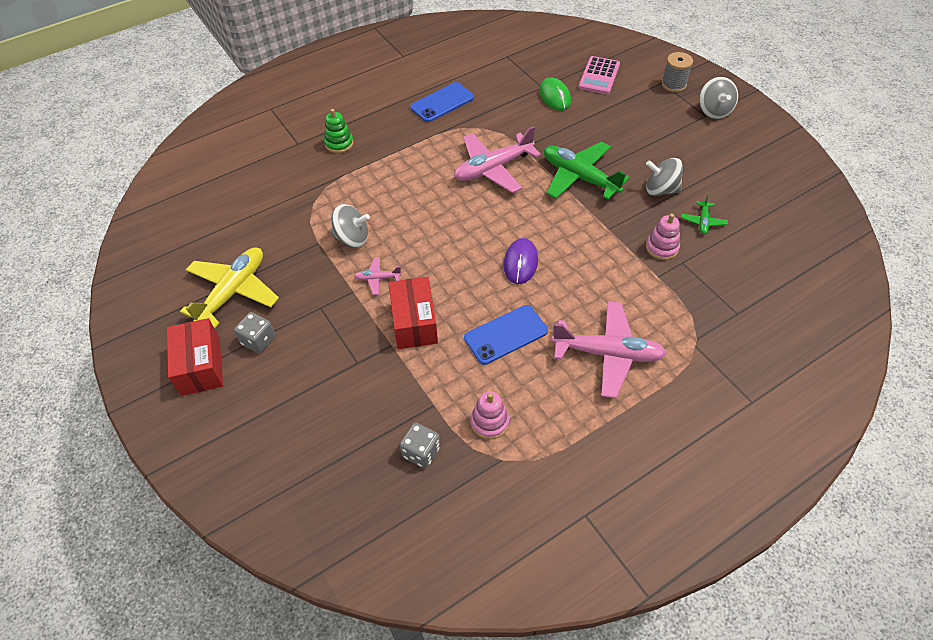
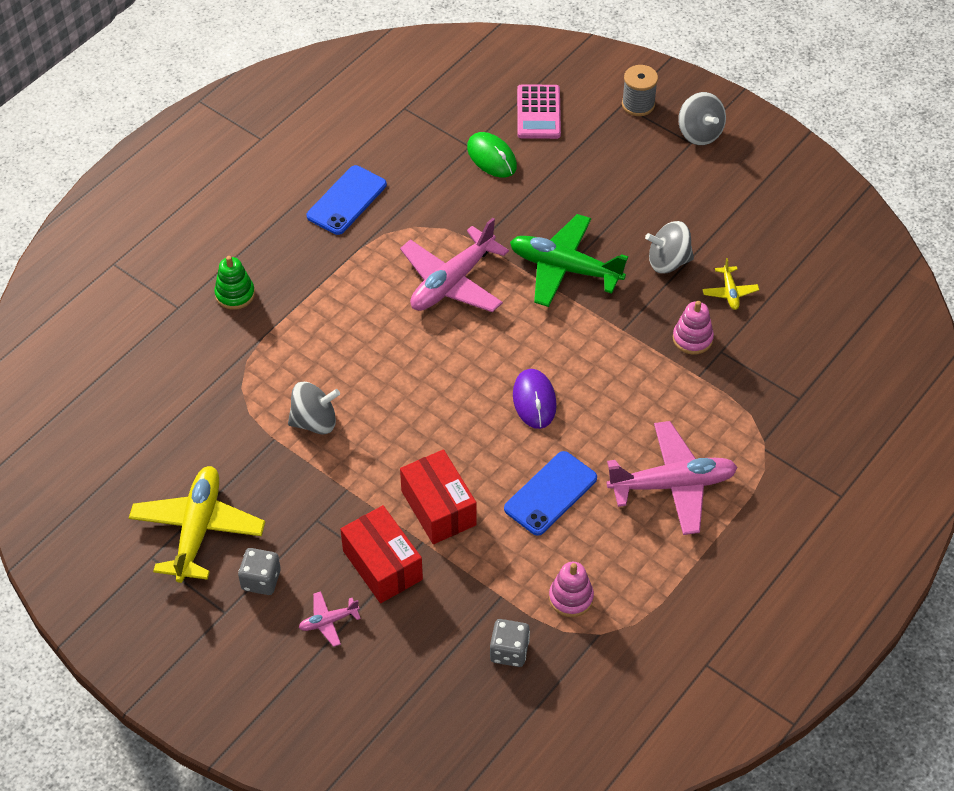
camera: 20 degrees left, 0 degrees up
(200, 366) = (206, 629): red box -> red box (382, 565)
(378, 278) = (370, 465): pink plane -> pink plane (328, 621)
(703, 221) = (729, 292): green plane -> yellow plane

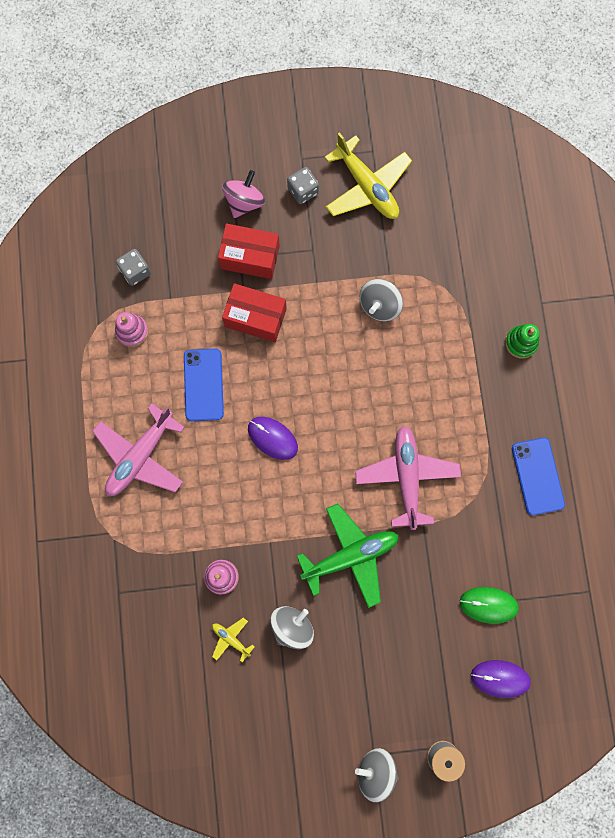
camera: 135 degrees right, 25 degrees up
(328, 621) = (244, 202): pink plane -> pink spinning top
(538, 112) = (500, 678): pink calculator -> purple mouse

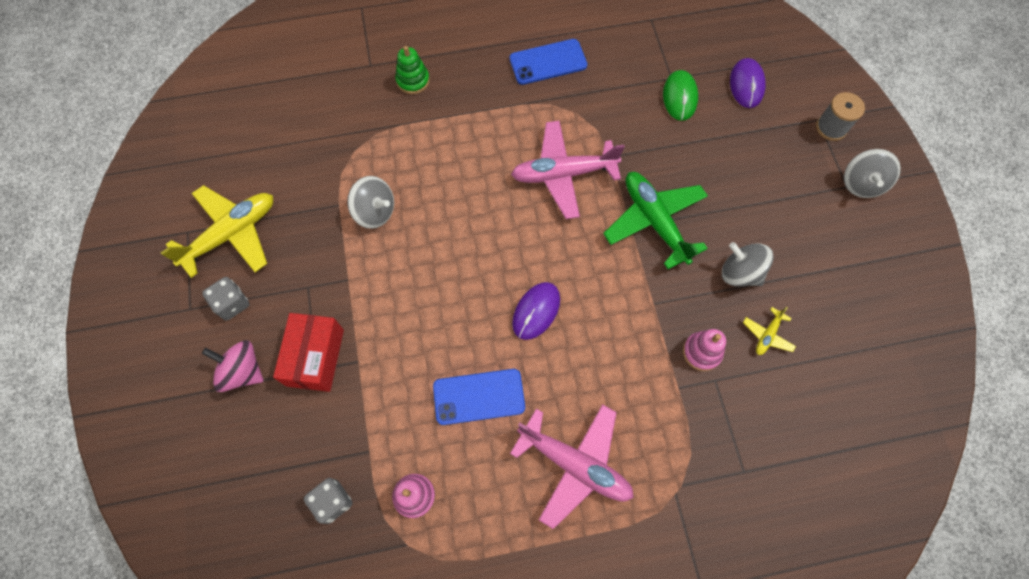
camera: 95 degrees left, 10 degrees down
(255, 317) = (392, 344): red box -> none

